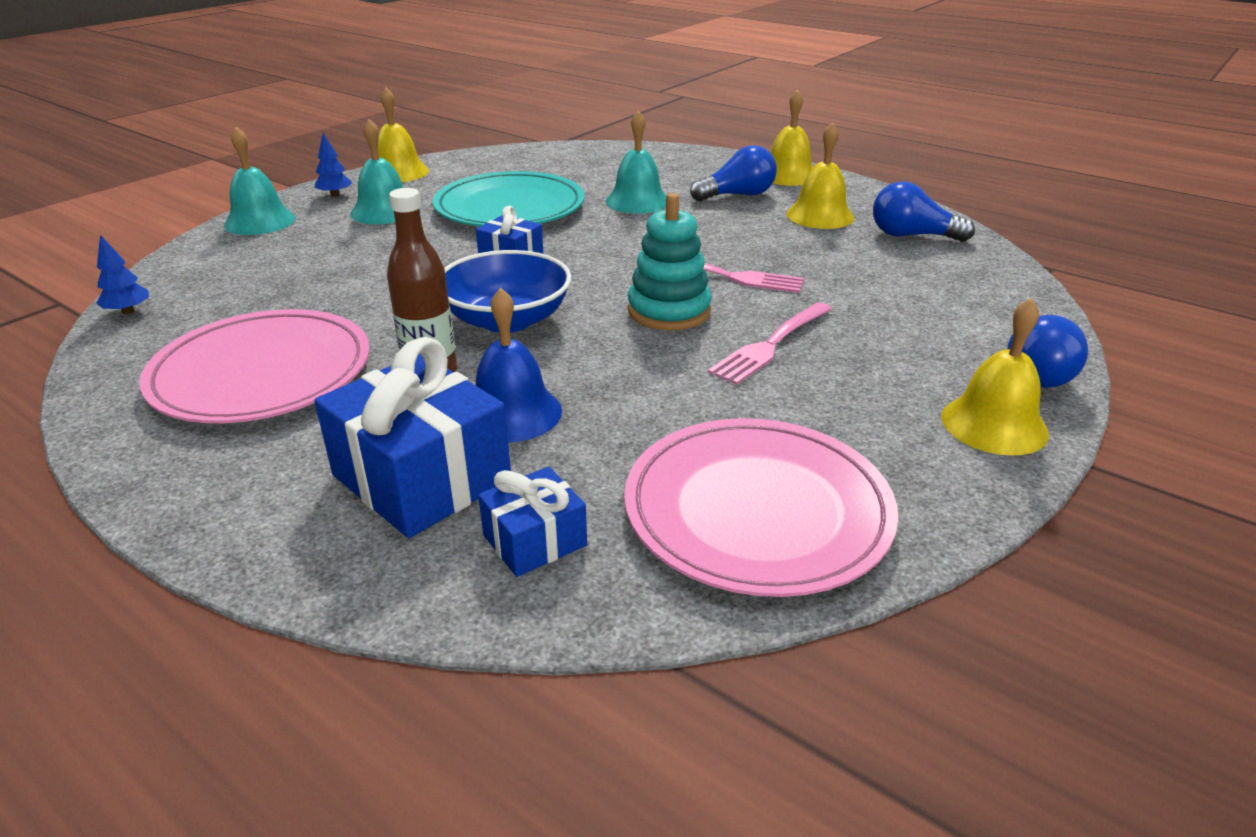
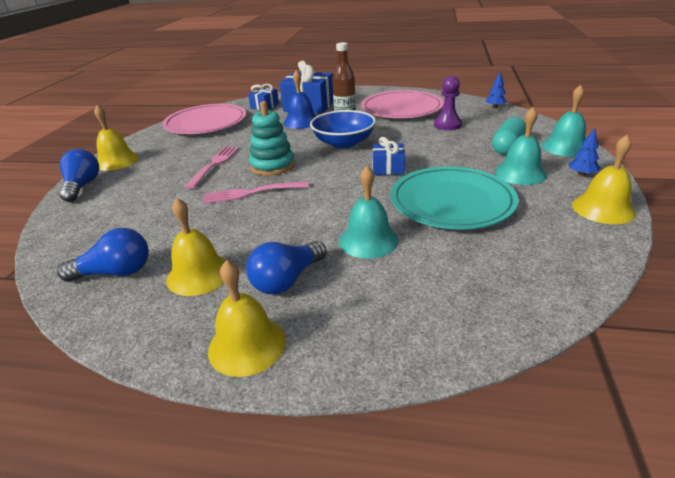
camera: 155 degrees right, 0 degrees up
(289, 300) = (447, 125): none -> purple pawn
(315, 240) = (507, 147): none -> turquoise capsule

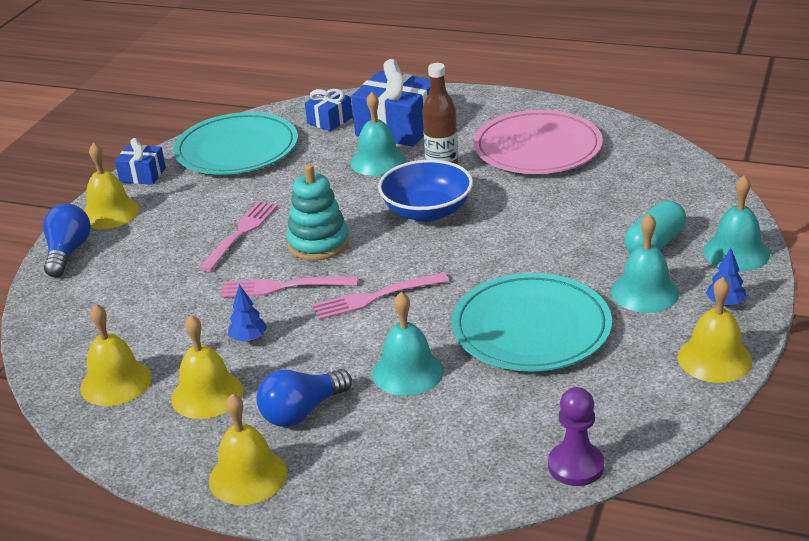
camera: 10 degrees right, 0 degrees up
(115, 272) = (116, 382): blue light bulb -> yellow bell
(206, 123) = (237, 149): pink plate -> turquoise plate
(301, 121) = (378, 161): blue bell -> turquoise bell
(324, 193) = (375, 297): none -> pink fork
(388, 168) = (472, 265): blue gift -> blue gift (142, 175)
(447, 125) = (591, 191): purple pawn -> purple pawn (576, 466)
(495, 107) = (682, 160): blue tree -> blue tree (249, 339)

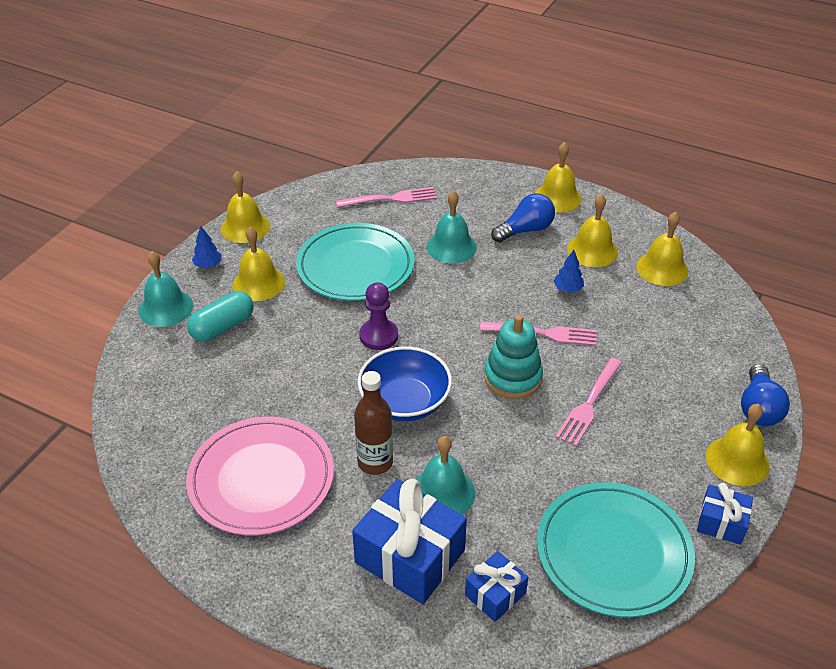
camera: 175 degrees left, 10 degrees up
(375, 297) = (467, 311): pink fork -> pink fork (391, 199)
(576, 466) = (364, 179): purple pawn -> purple pawn (379, 336)
(644, 292) = (258, 283): turquoise bell -> yellow bell

